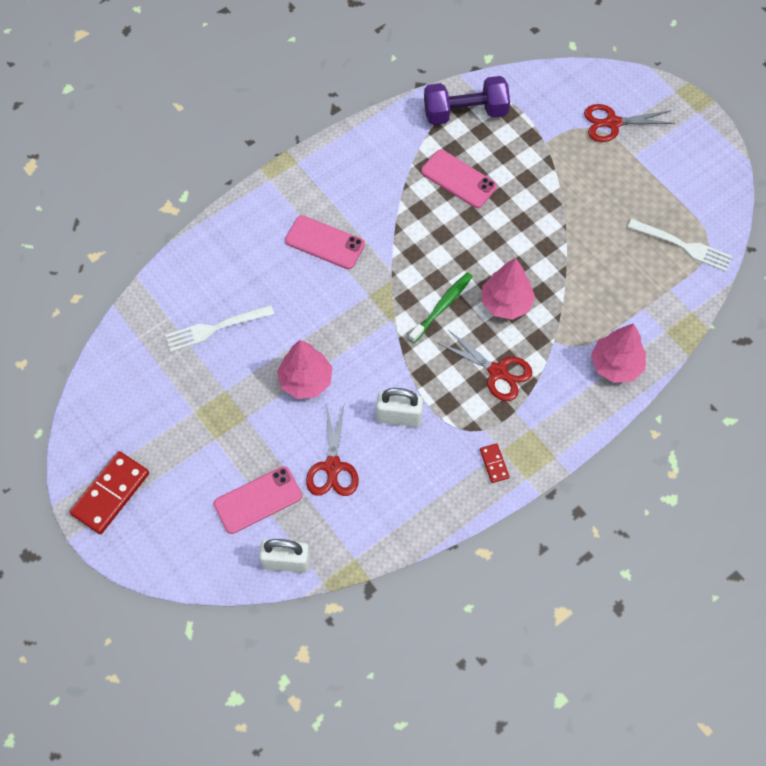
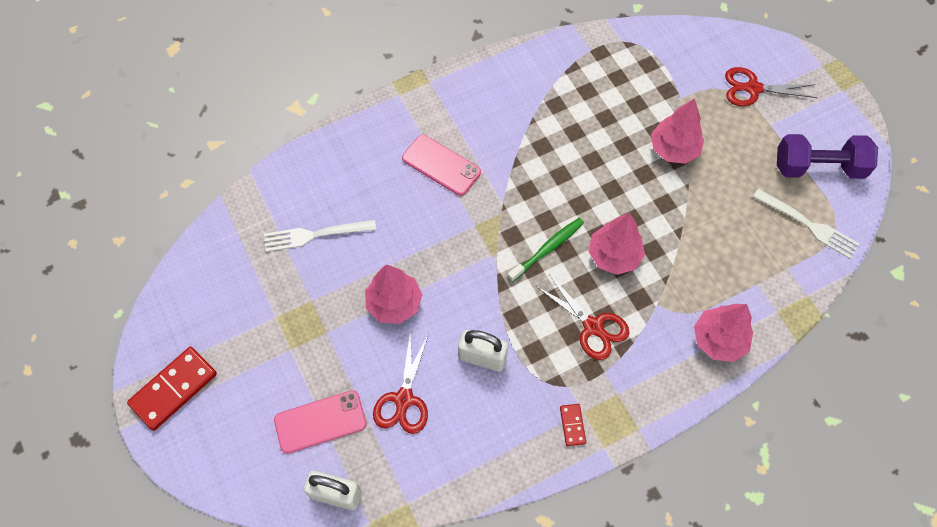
camera: 10 degrees right, 0 degrees up
(458, 179) = (587, 122): pink phone -> none
(465, 112) = (605, 57): purple dumbbell -> purple dumbbell (818, 167)
(546, 193) = (673, 149): none -> pink tree

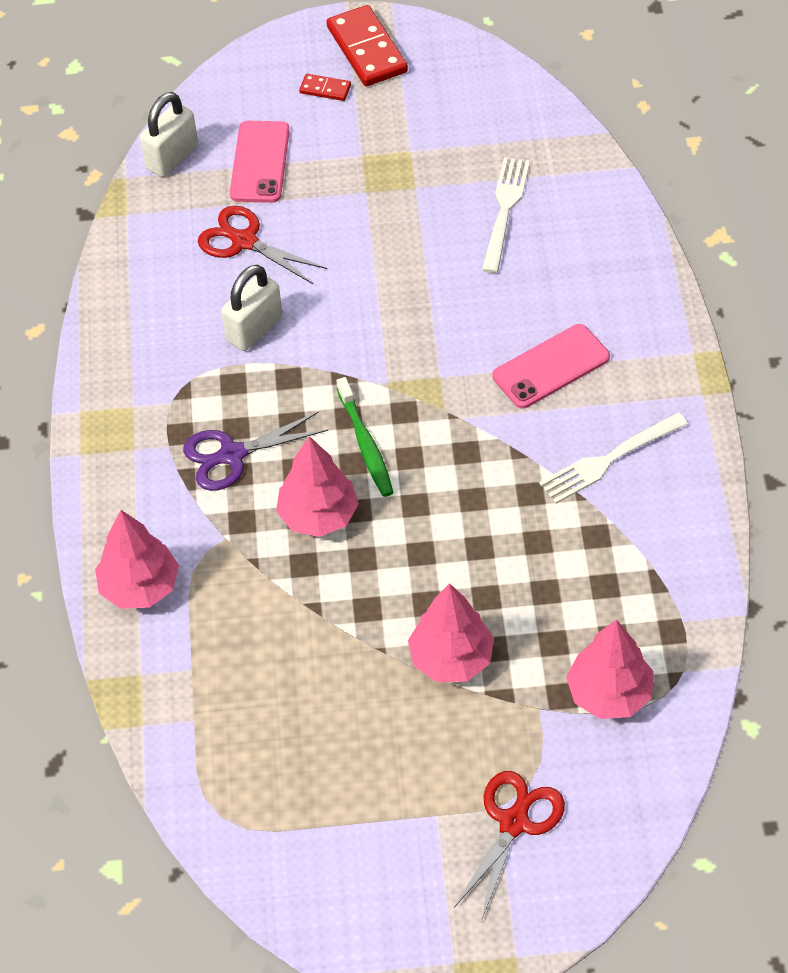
camera: 115 degrees right, 10 degrees down
(394, 303) = (370, 263): pink tree -> pink tree (609, 694)
(572, 425) = (123, 389): red domino -> red domino (325, 89)
(593, 327) = (232, 455): red scissors -> purple scissors
(808, 225) = (244, 781): white fork -> white fork (609, 459)
(818, 167) = (330, 846): purple dumbbell -> none

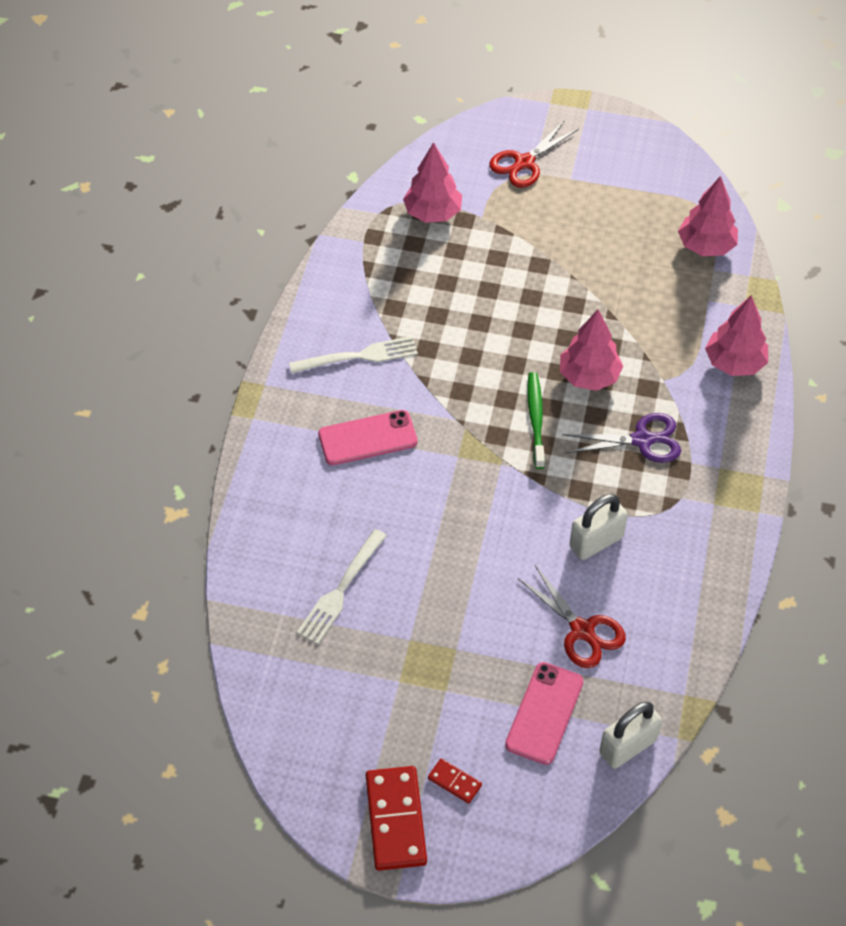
camera: 165 degrees left, 0 degrees up
(451, 658) = (527, 259): pink tree -> pink tree (706, 246)

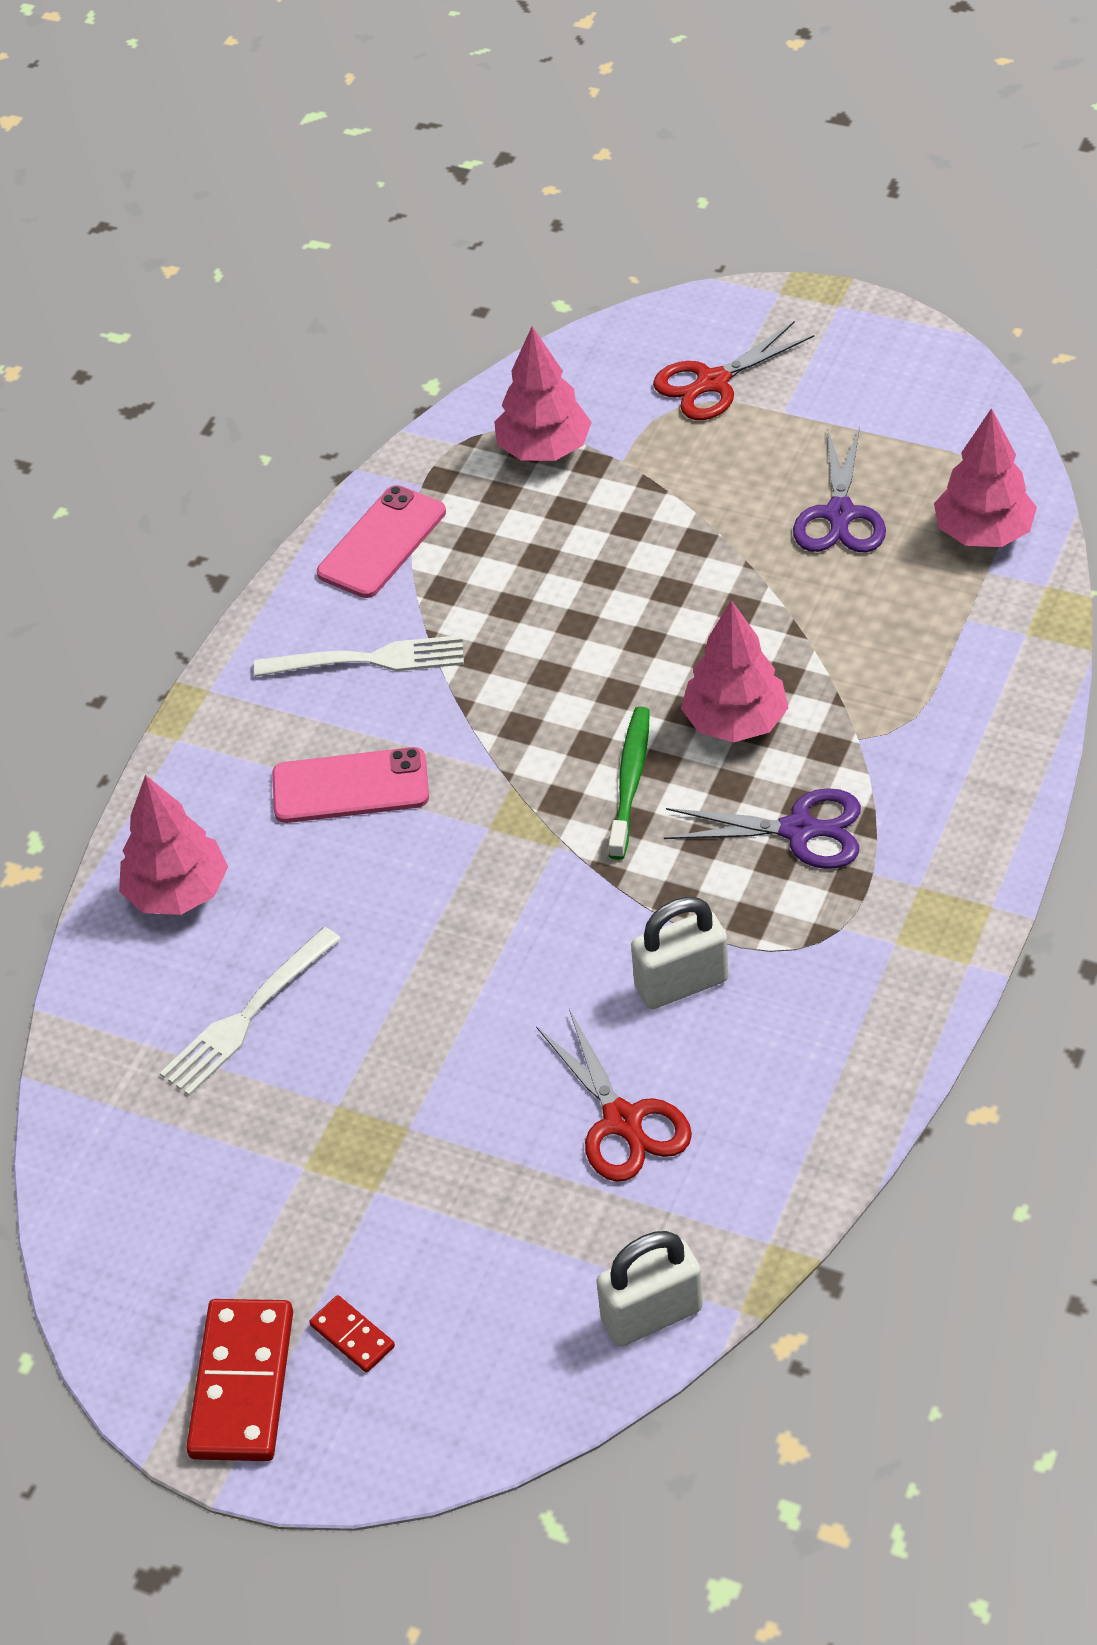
camera: 15 degrees right, 5 degrees down
(544, 713) = (527, 1245): pink phone -> pink phone (382, 543)
(619, 241) = (840, 514): none -> purple scissors
(734, 363) = (985, 722): pink tree -> pink tree (177, 892)

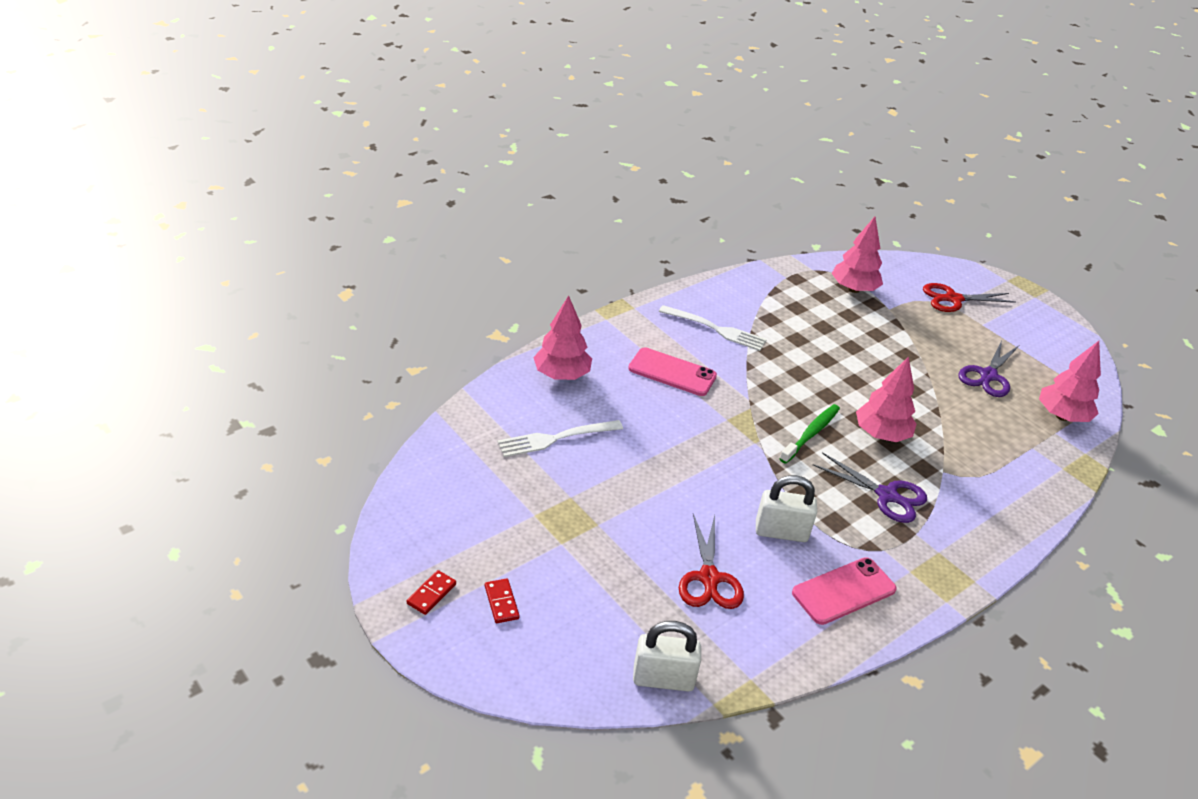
camera: 20 degrees right, 10 degrees down
(242, 1384) = (431, 594): red domino -> red domino, size x0.49
(382, 543) = (753, 290): pink phone -> pink phone (844, 591)

